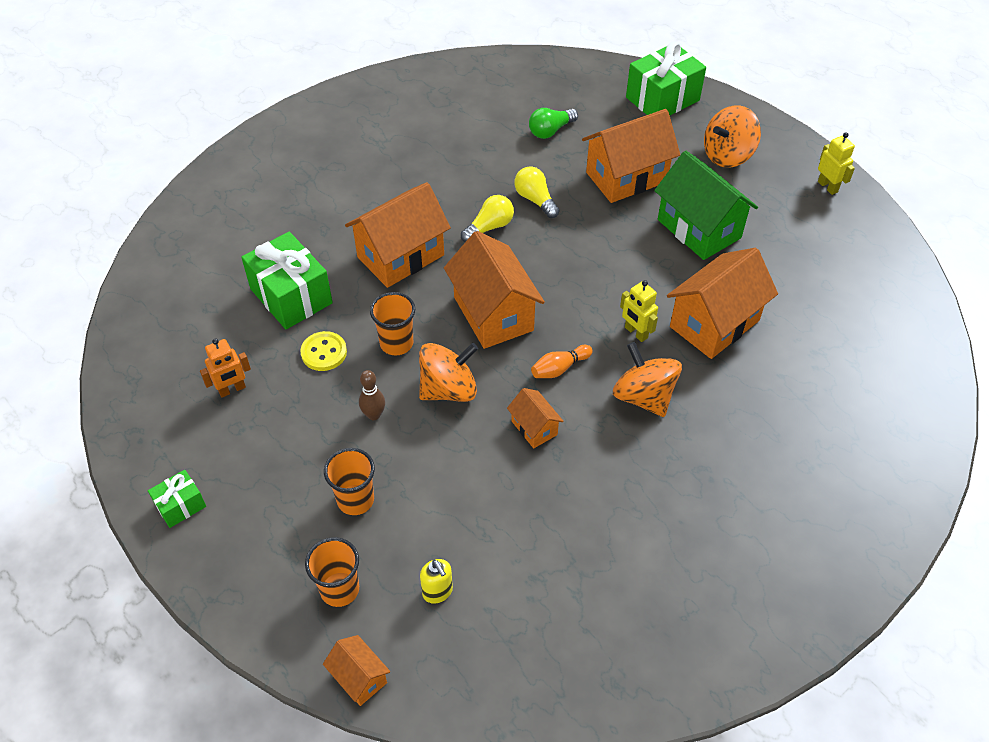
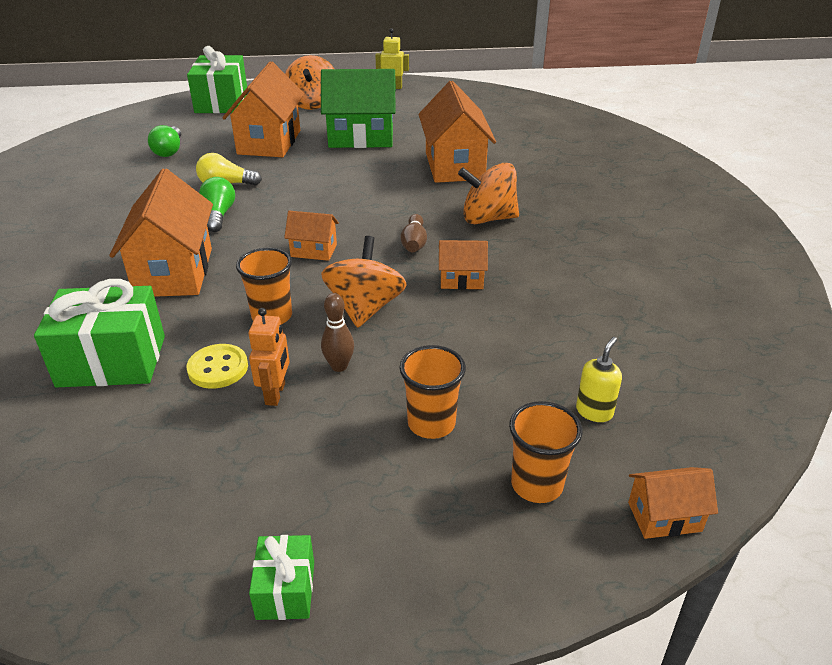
camera: 55 degrees left, 15 degrees down
(232, 389) = (171, 462): orange robot -> orange robot (276, 394)
(437, 592) = (594, 411): yellow soap dispenser -> yellow soap dispenser turned 60 degrees counterclockwise
(489, 227) = (218, 215): yellow light bulb -> green light bulb
(493, 314) = (314, 251): orange house -> orange house, size x0.50
(559, 368) = (414, 243): orange bowling pin -> brown bowling pin
(636, 333) = (422, 197): yellow robot -> none

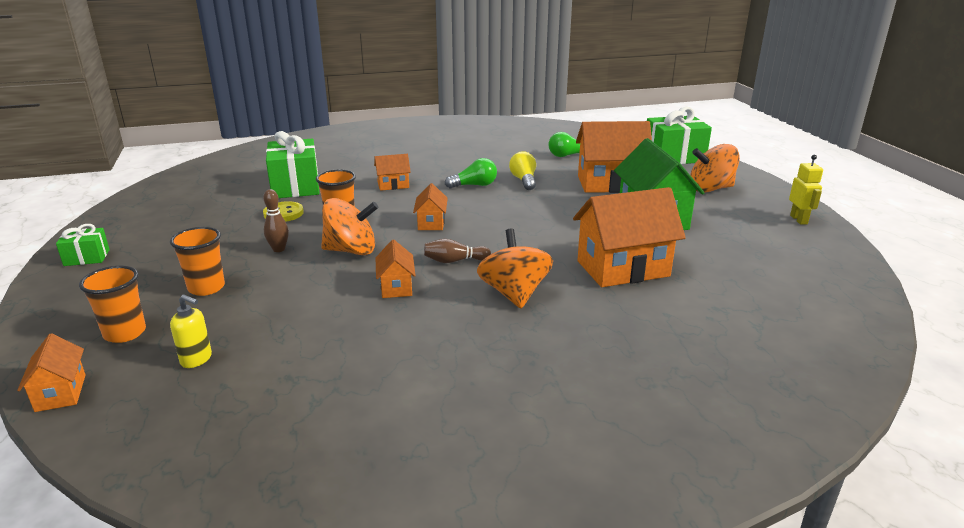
camera: 80 degrees right, 10 degrees down
(174, 272) = (393, 185): orange house -> orange house, size x0.50
(276, 394) = (253, 233): orange robot -> none

